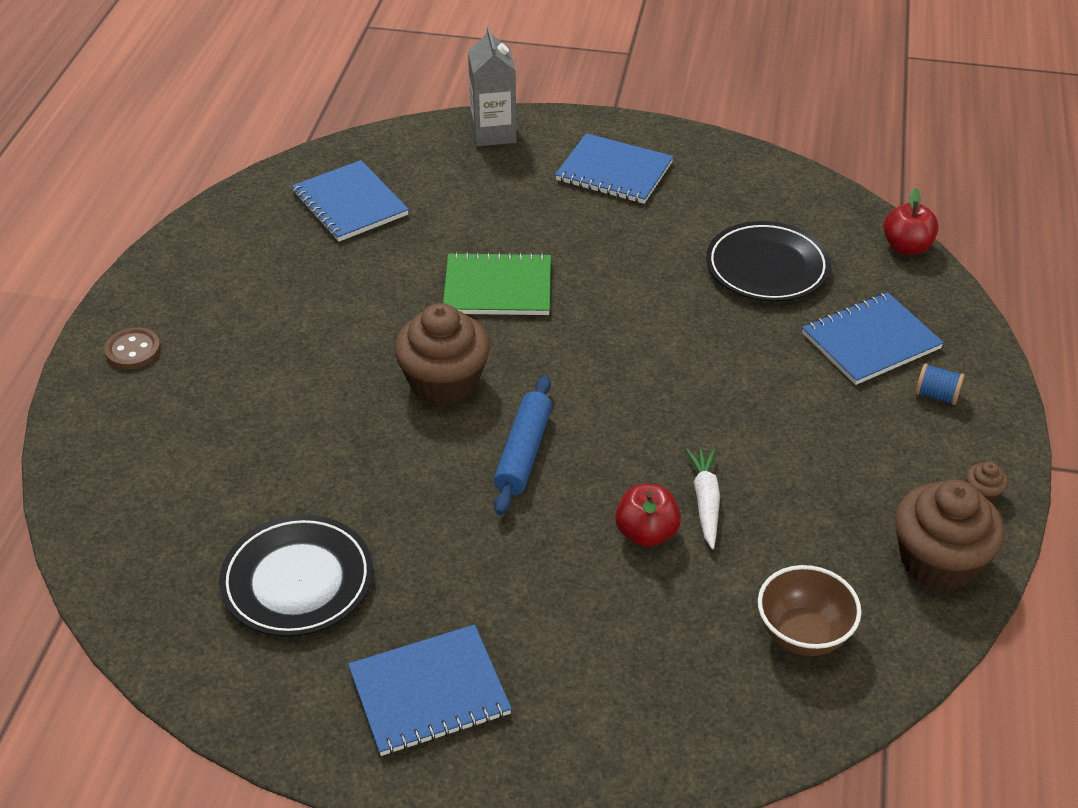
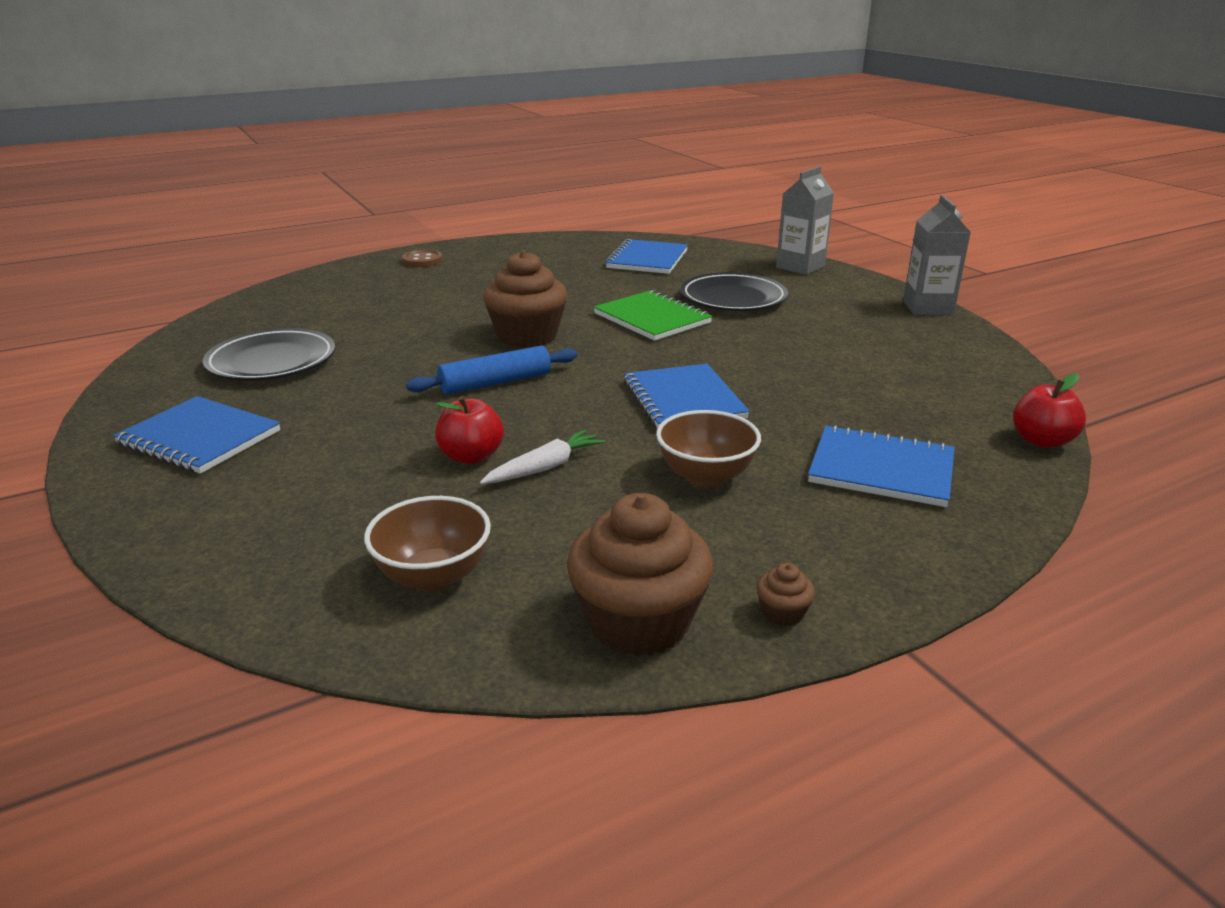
camera: 50 degrees right, 15 degrees down
(614, 171) = (850, 308): blue notebook -> blue notebook (683, 400)
(661, 134) = (928, 308): none -> grey carton
(767, 268) = (872, 393): black plate -> black plate (733, 298)
(800, 427) = (705, 476): none -> brown bowl
(936, 395) = (877, 530): blue spool -> none

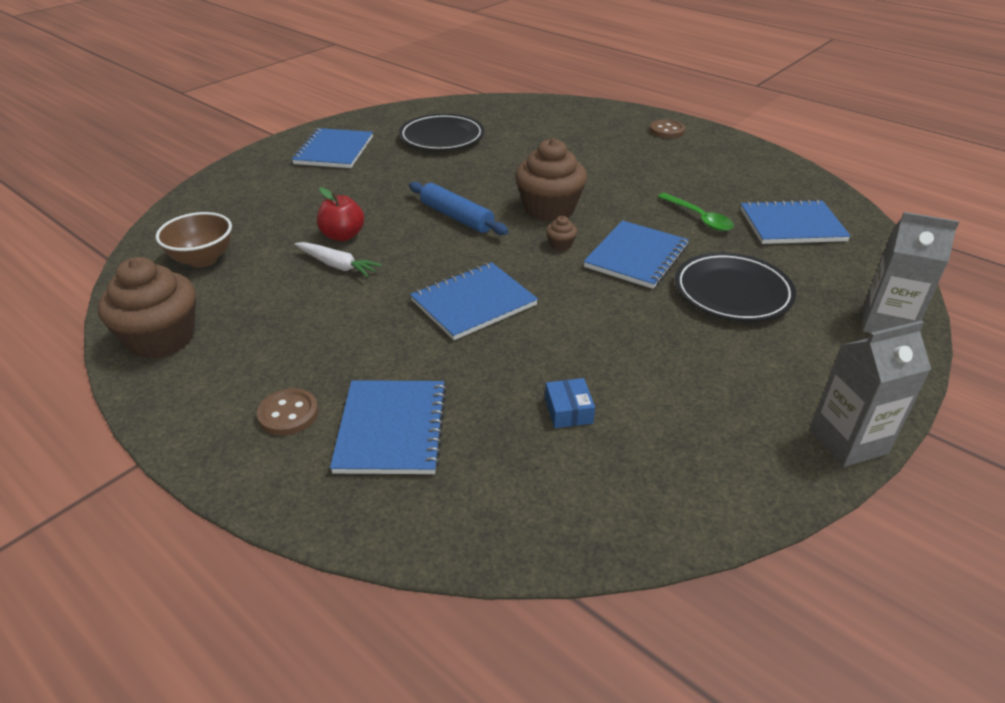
camera: 70 degrees right, 10 degrees up
(606, 284) = (699, 218): none -> green spoon
(652, 318) = (636, 256): green notebook -> blue notebook
(705, 476) = (347, 335): brown bowl -> none
(782, 613) = (172, 396): brown cupcake -> brown cupcake (560, 245)
(842, 527) = (288, 414): none -> brown button
(873, 386) = (568, 411): none -> blue box
(1041, 441) = (500, 549): red apple -> none

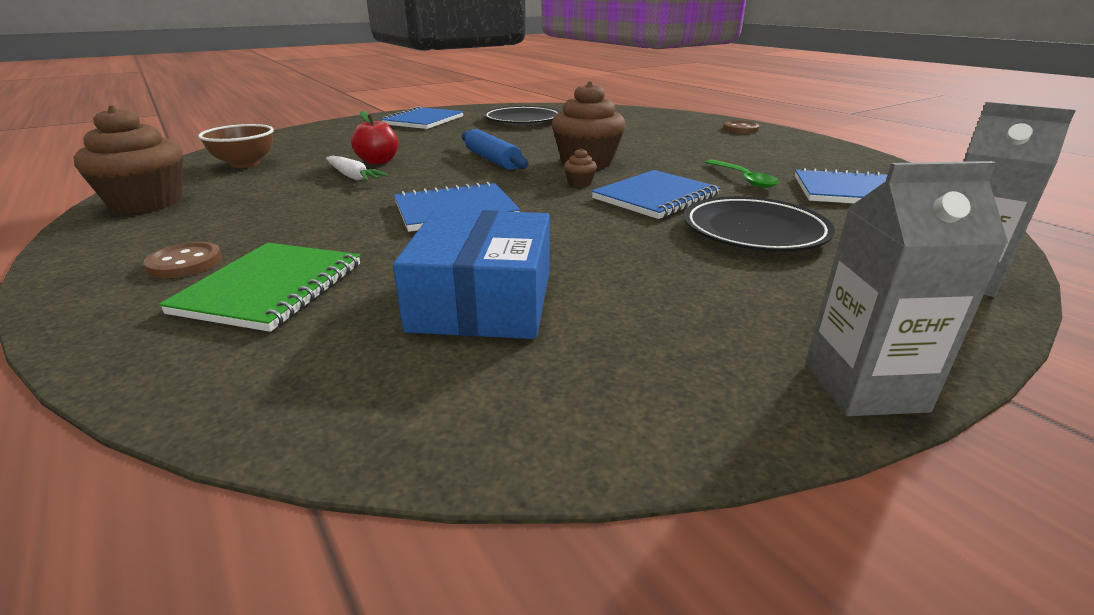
camera: 15 degrees right, 10 degrees down
(391, 429) = (270, 288): blue notebook -> green notebook
(568, 411) = (483, 300): blue box -> blue box, size x2.42

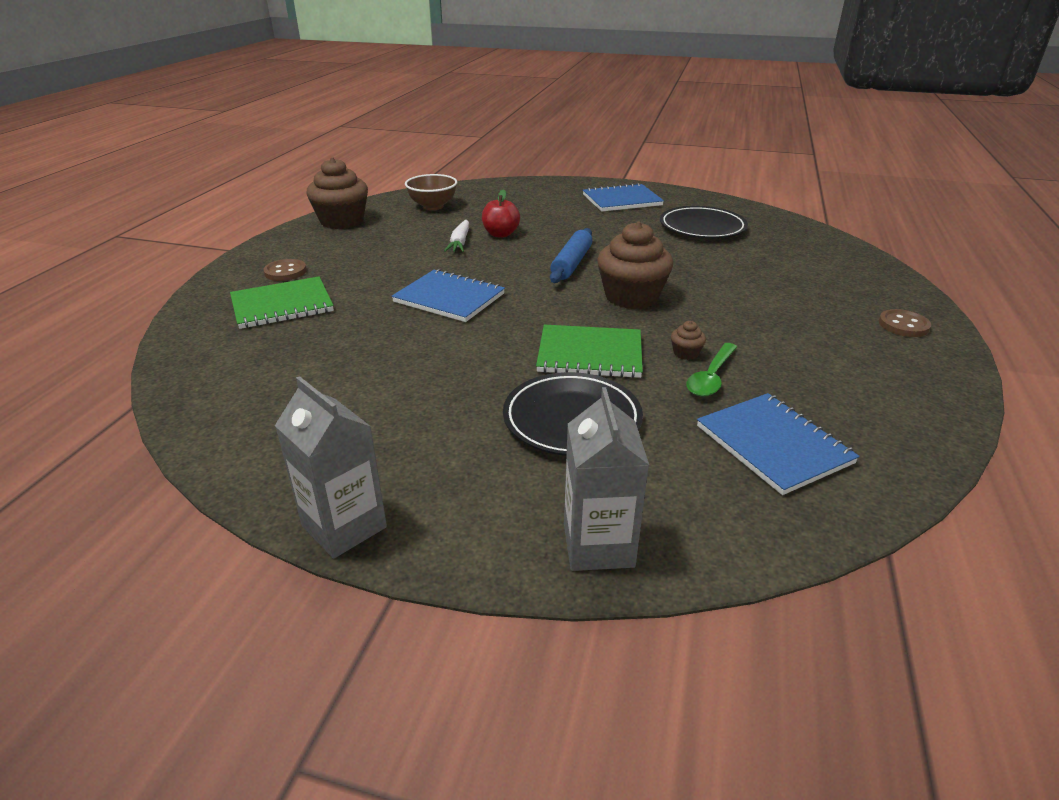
camera: 50 degrees right, 5 degrees up
(483, 300) = (328, 364): blue box -> none
(580, 183) = (573, 314): brown cupcake -> brown cupcake (686, 353)
(655, 197) = (590, 354): blue notebook -> green notebook

